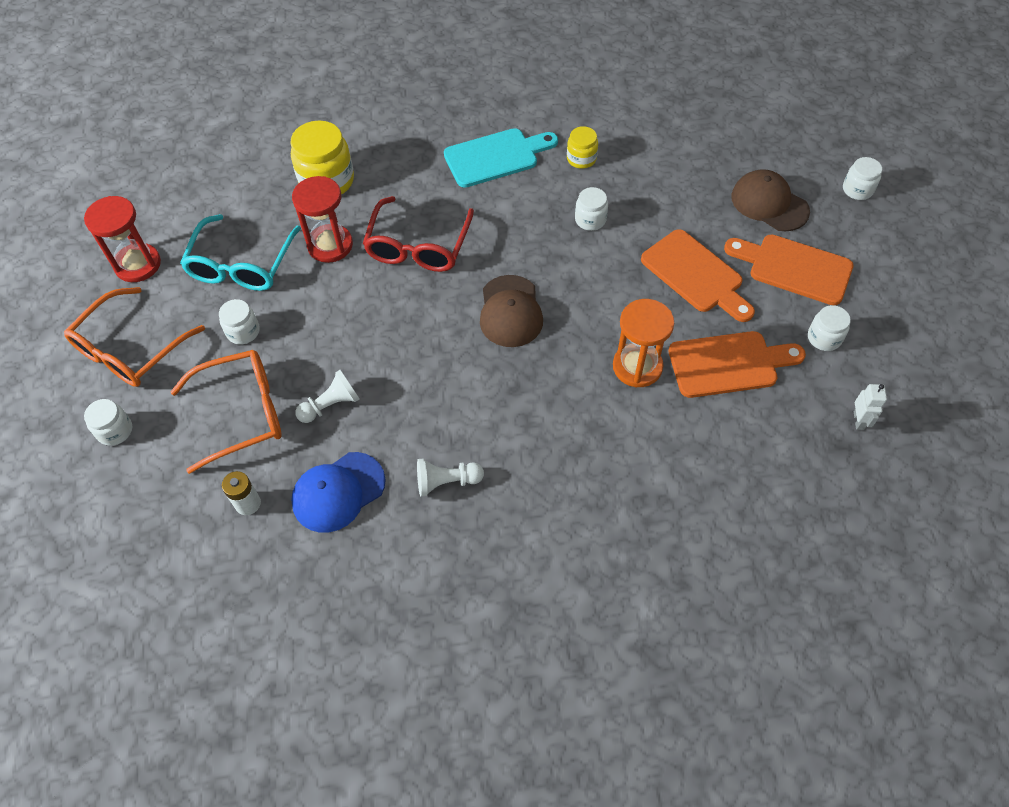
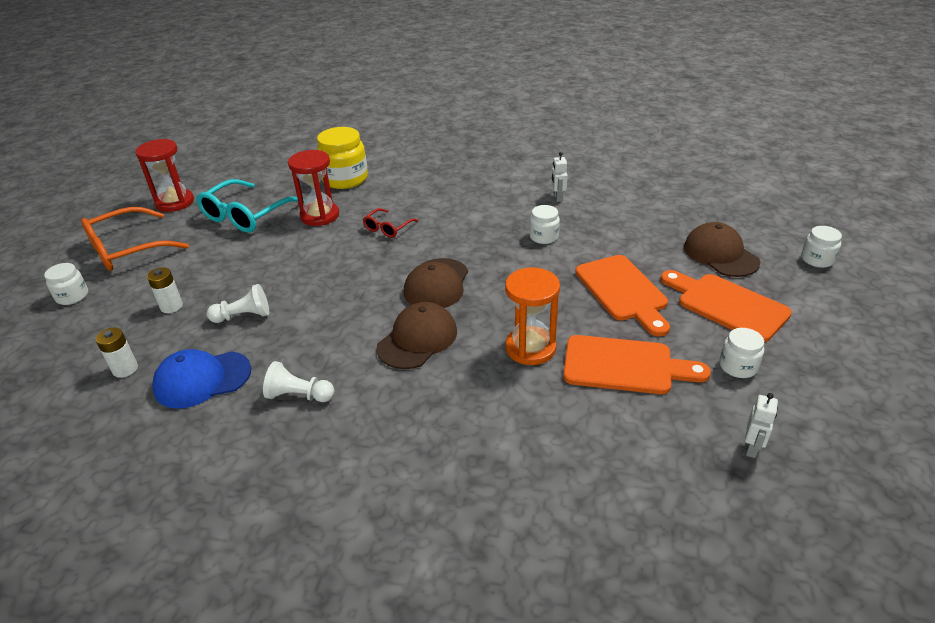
camera: 20 degrees right, 20 degrees down
(242, 413) = (171, 306): orange glasses -> white battery
(243, 331) = (215, 255): white jar -> none
(418, 246) = (387, 228): red glasses -> red glasses, size x0.51
(495, 157) = (486, 185): turquoise cutting board -> none
(526, 385) = (417, 339): none -> brown cap
(581, 159) = (558, 198): yellow jar -> white robot

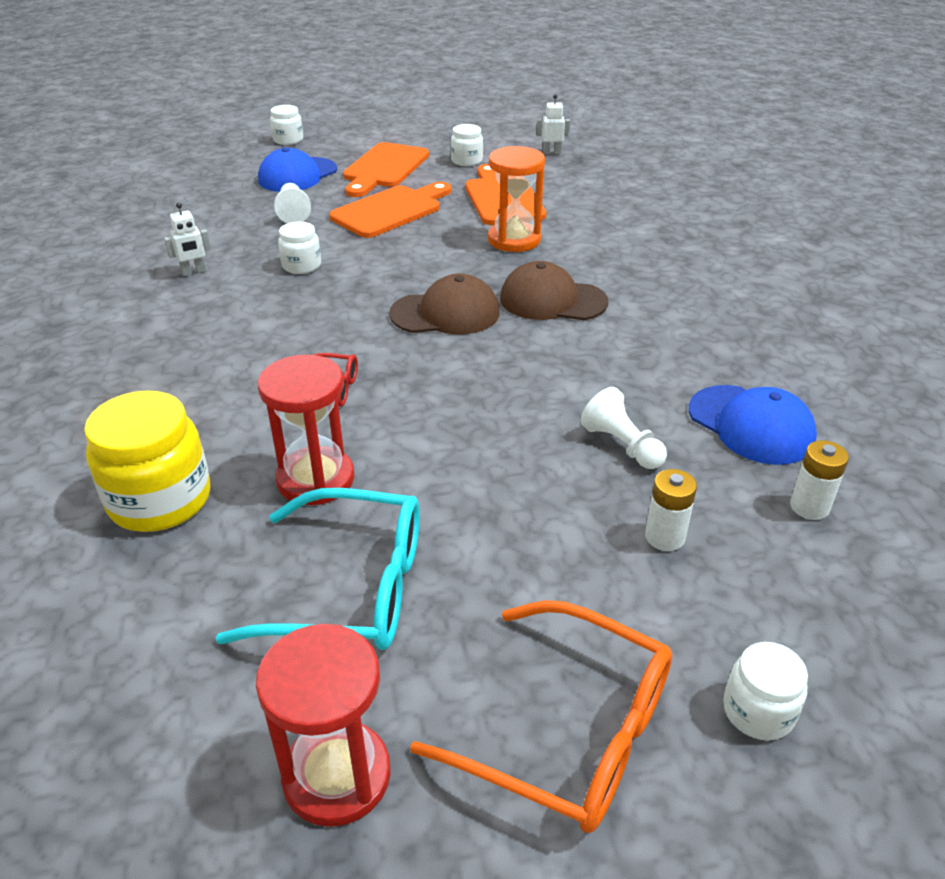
camera: 115 degrees left, 0 degrees up
(299, 395) = (699, 345): white pawn -> white pawn (293, 213)
(720, 254) = (297, 175): brown cap -> blue cap

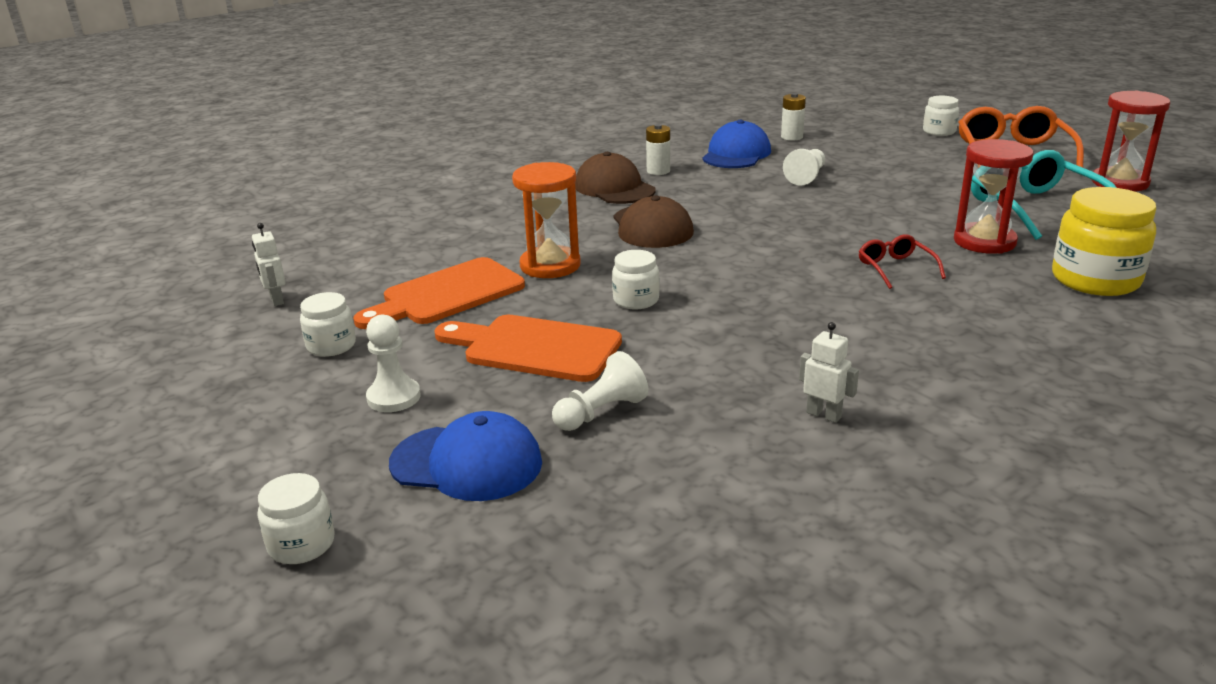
camera: 115 degrees left, 10 degrees down
(301, 266) = (726, 353): white jar -> white jar (636, 300)
(384, 168) = (393, 397): orange cutting board -> white pawn
(445, 313) = (726, 259): brown cap -> brown cap (614, 188)
(665, 537) = (866, 157): white battery -> white battery (658, 171)

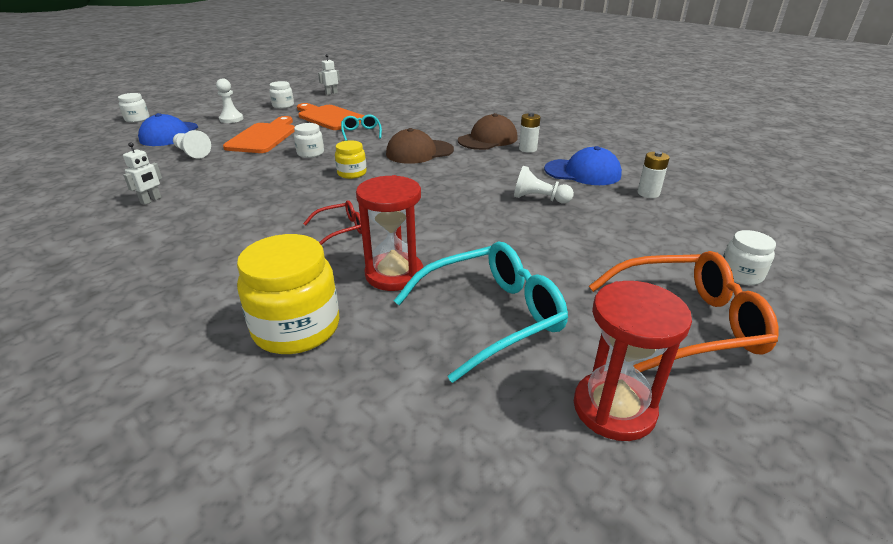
camera: 80 degrees right, 5 degrees up
(550, 265) = (361, 133): orange hourglass -> turquoise glasses
(724, 267) = (352, 173): none -> yellow jar

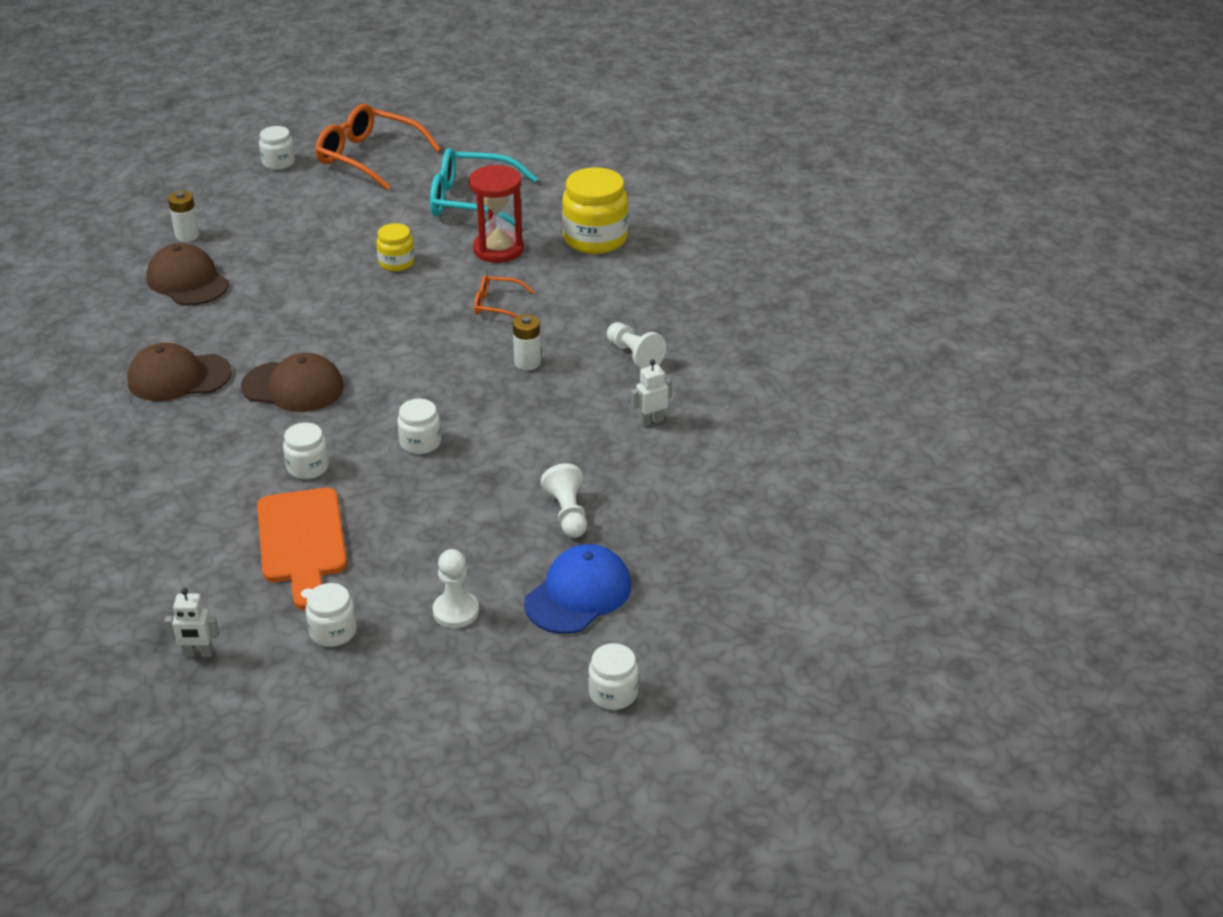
camera: 145 degrees left, 5 degrees up
(263, 137) = (447, 518): orange cutting board -> none
(341, 229) = (497, 305): red glasses -> orange glasses
(352, 173) = (412, 379): yellow jar -> yellow jar (396, 263)
(361, 133) = (308, 467): turquoise glasses -> white jar
(527, 149) = (170, 338): white battery -> white battery (527, 362)
(539, 199) = (287, 268): white pawn -> white pawn (634, 355)
(582, 172) = (187, 281): blue cap -> brown cap
(614, 408) = (473, 147): red hourglass -> none

